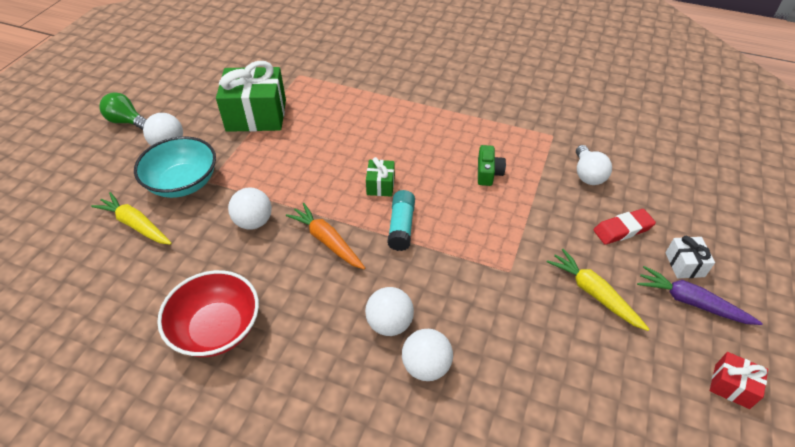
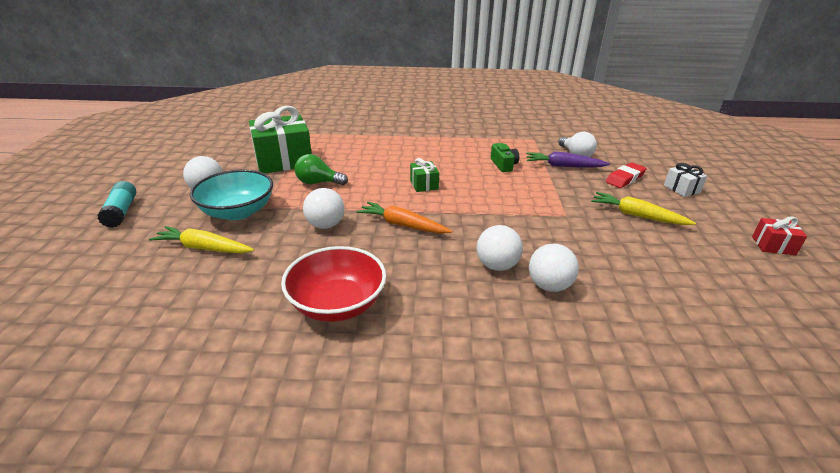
camera: 20 degrees left, 15 degrees down
(127, 121) = (154, 181): green light bulb -> green light bulb (318, 183)
(401, 226) = (460, 205): turquoise glue stick -> turquoise glue stick (121, 212)
(691, 302) = (704, 207): purple carrot -> purple carrot (563, 166)

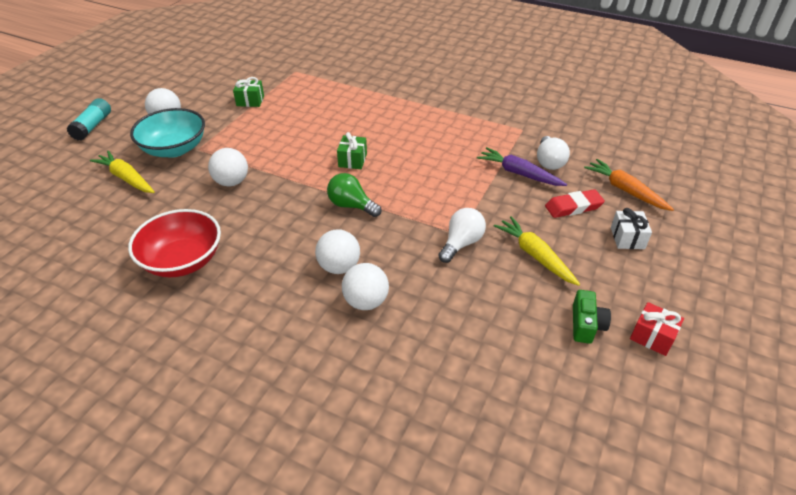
camera: 25 degrees right, 10 degrees up
(283, 161) = (250, 101): green gift -> green gift, size x0.47
(318, 183) = (260, 134): green light bulb -> green light bulb (351, 205)
(402, 225) = (295, 200): orange carrot -> orange carrot (625, 190)
(503, 165) = (455, 155): green camera -> green camera (586, 325)
(575, 221) = (461, 243): none -> white light bulb

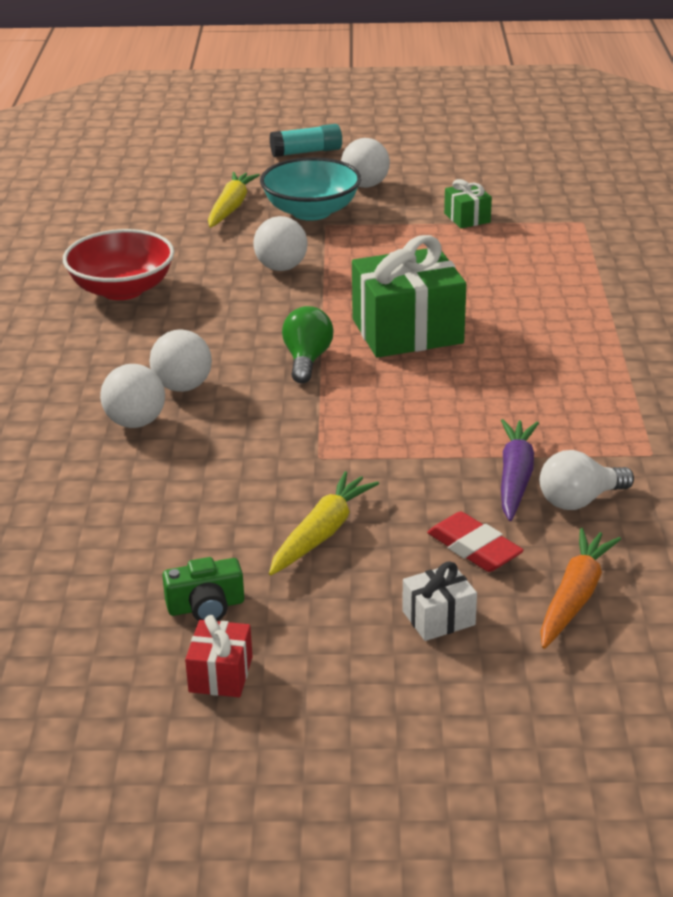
camera: 65 degrees right, 10 degrees down
(352, 160) = (407, 331): green gift -> green gift, size x2.12
(461, 243) = (298, 464): white light bulb -> none

